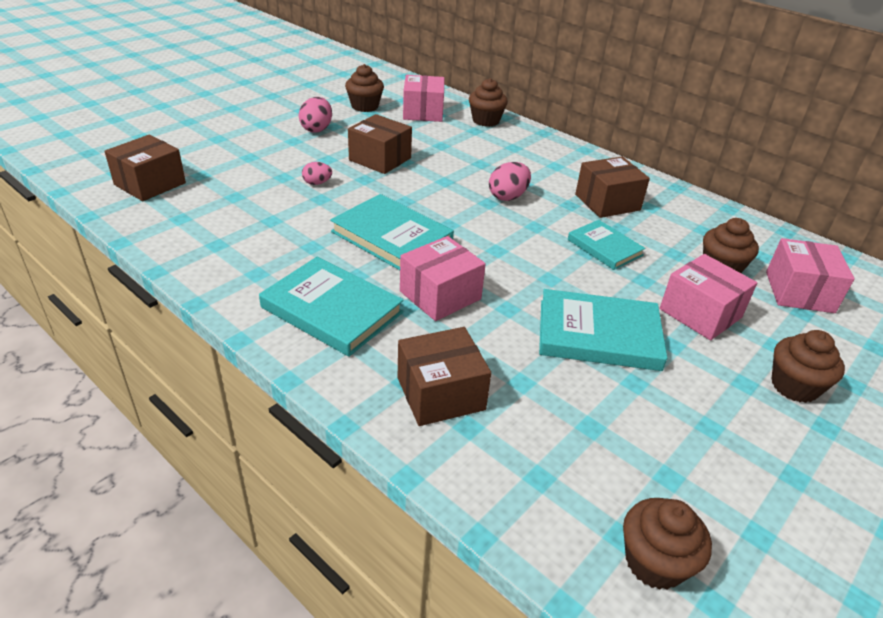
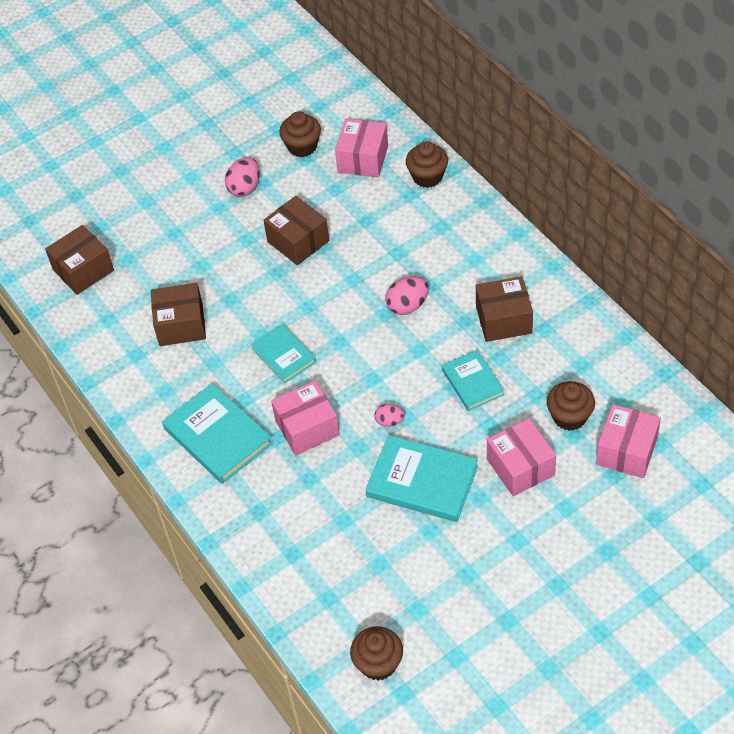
camera: 20 degrees right, 15 degrees up
(317, 183) = (231, 276): pink egg -> pink egg (390, 421)
(392, 237) = (284, 355): turquoise book -> turquoise book, size x0.62
(440, 393) = (281, 524): brown box -> brown box (181, 325)
(794, 386) = (556, 547): brown cupcake -> none

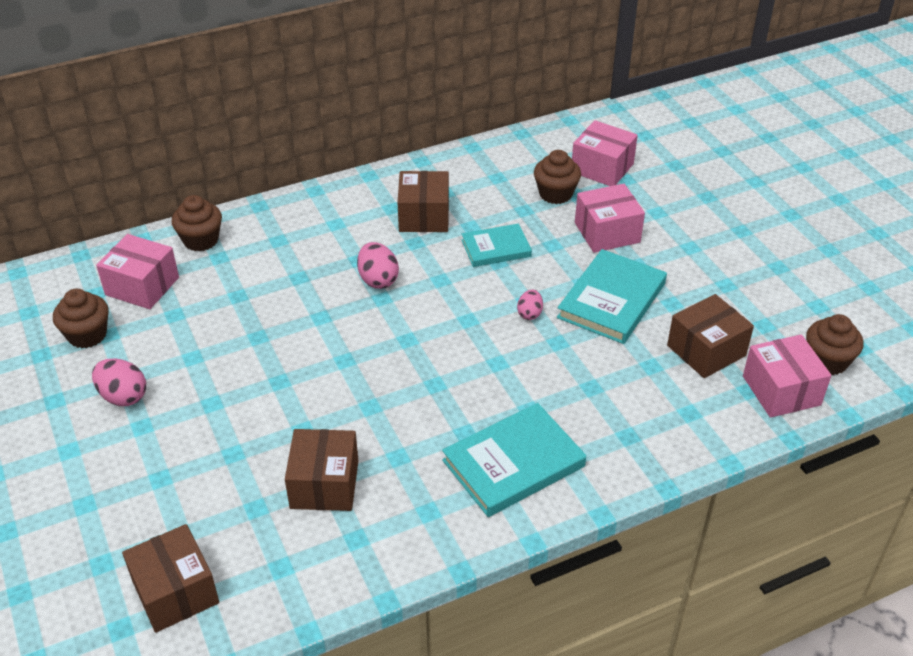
camera: 85 degrees left, 10 degrees down
(284, 355) = (410, 389): turquoise book -> none
(298, 241) = (240, 356): brown box -> brown box (706, 350)
(307, 428) = (521, 380): pink box -> pink box (781, 390)

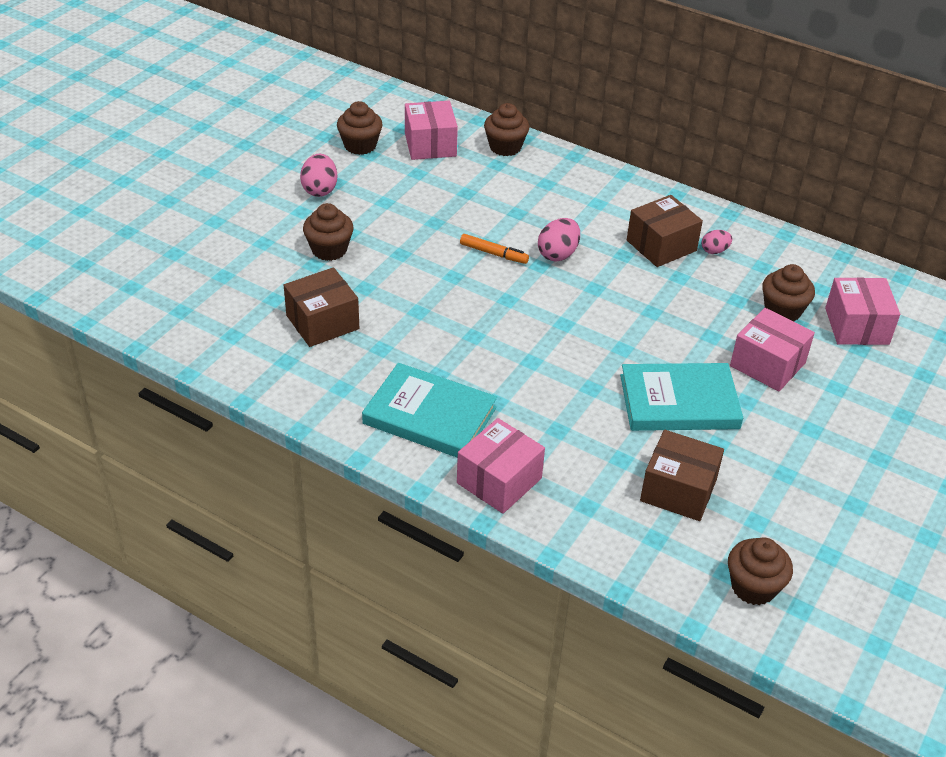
camera: 55 degrees right, 0 degrees up
(175, 592) = (176, 296): brown box -> none
(222, 431) = (329, 249): none -> brown cupcake
(339, 319) = (493, 253): none -> orange marker
(496, 248) = (668, 303): turquoise book -> none
(529, 314) = (608, 357): pink egg -> pink egg (714, 251)
(781, 390) = (677, 563): pink box -> pink box (499, 481)

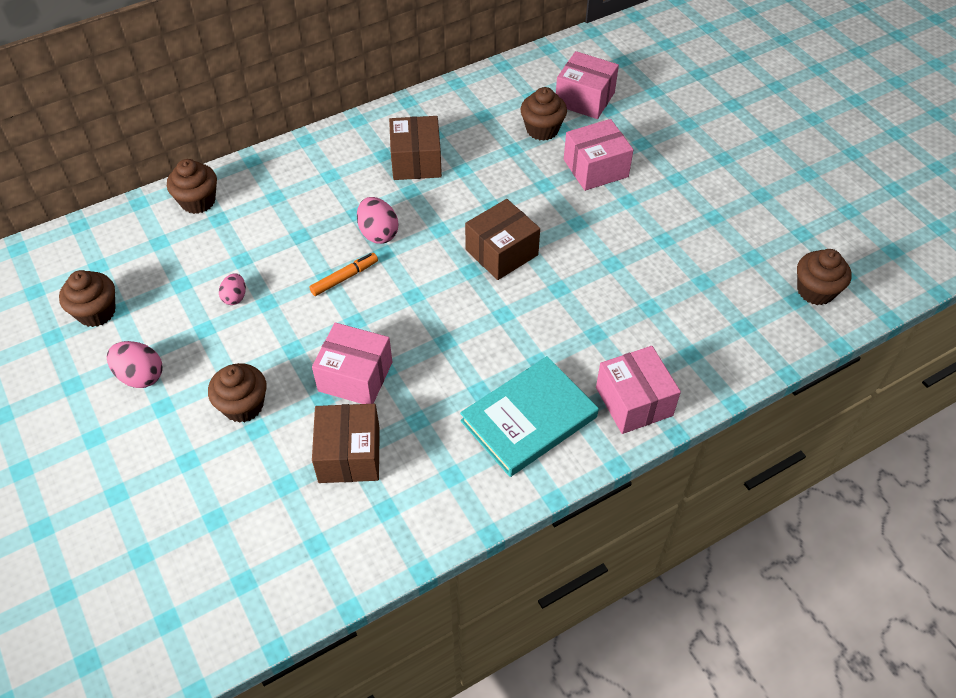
camera: 60 degrees left, 10 degrees up
(430, 145) = (145, 255): pink box -> pink box (355, 376)
(678, 490) = (701, 287): brown box -> brown box (501, 252)
(679, 402) = (607, 240): turquoise book -> none
(714, 251) = (446, 133): pink egg -> pink egg (235, 297)

